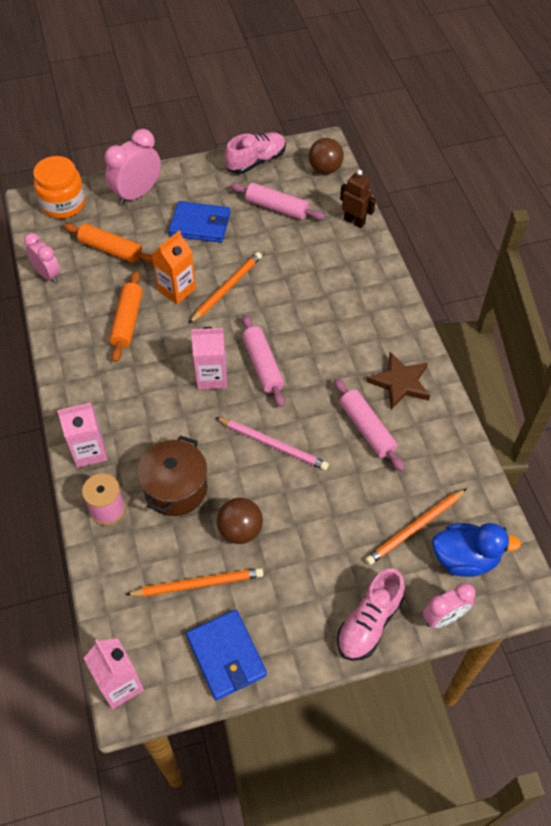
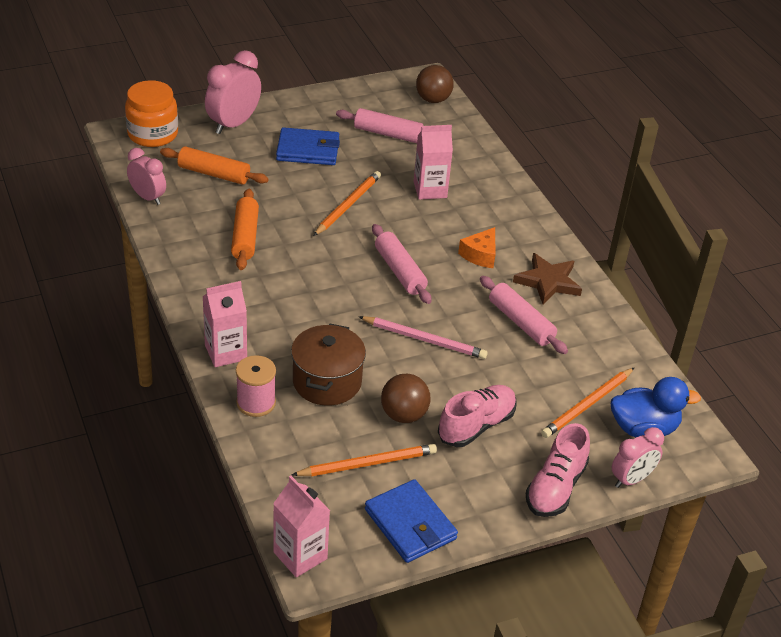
camera: 10 degrees left, 15 degrees down
(177, 289) = (293, 207): orange carton -> none
(212, 377) = (347, 283): pink carton -> pink carton (430, 190)
(256, 161) = (357, 94): pink shoe -> pink shoe (476, 426)
(341, 349) = (480, 255): none -> orange cheese
(354, 221) = (473, 144): brown robot -> none

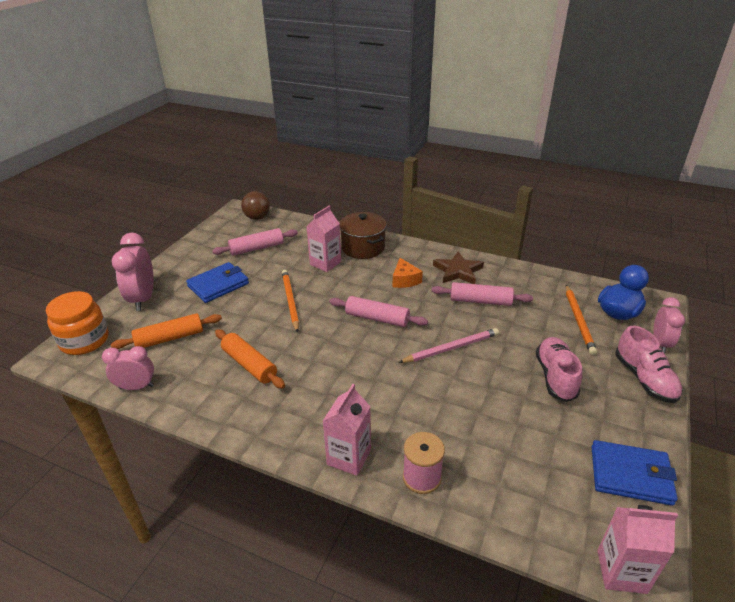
camera: 40 degrees left, 5 degrees down
(327, 382) = (441, 421): brown pot -> brown pot (363, 247)
(367, 463) = (546, 456): orange pencil -> none
(404, 415) = (513, 404): brown ball -> none

